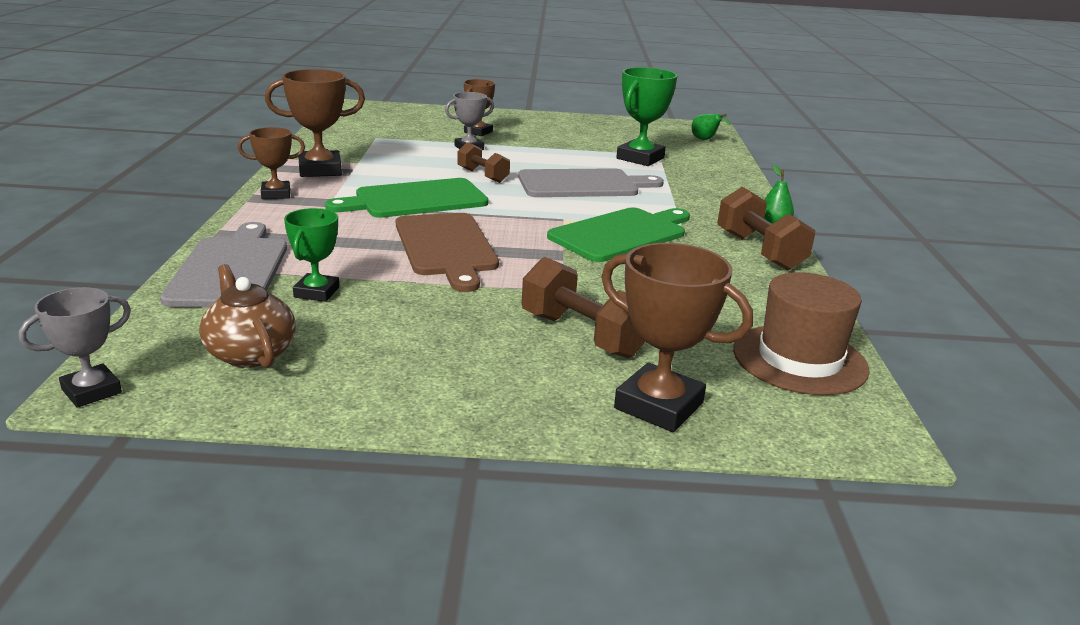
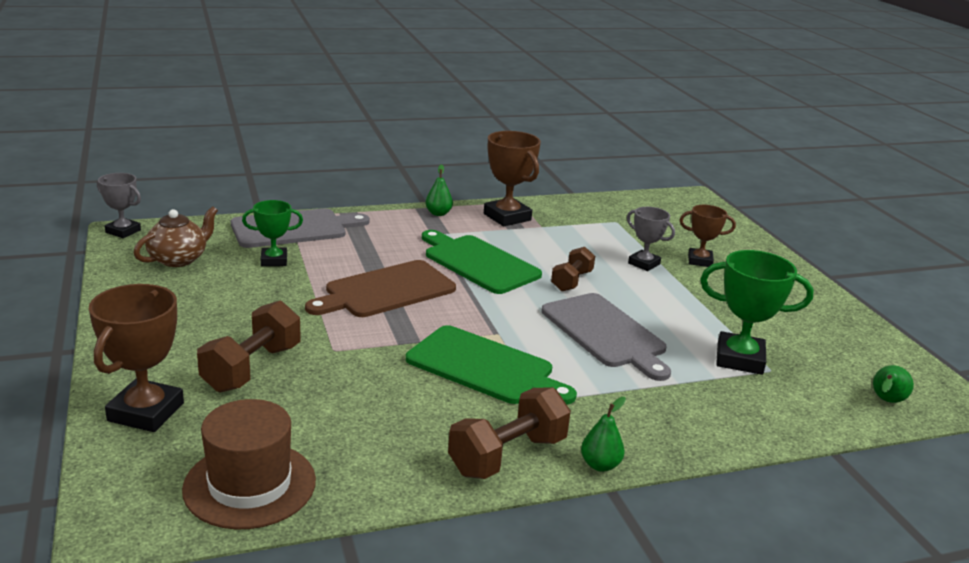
camera: 70 degrees right, 0 degrees up
(276, 194) = (438, 213): brown trophy -> green pear

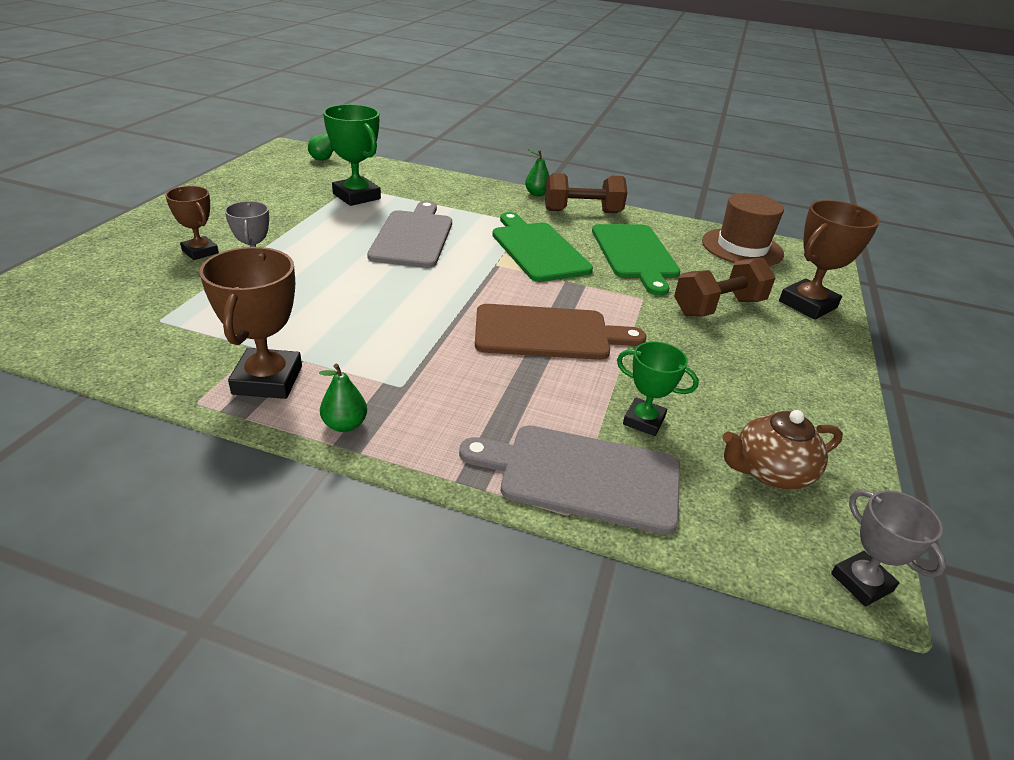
camera: 145 degrees left, 10 degrees up
(478, 263) = (413, 329): green cutting board -> green cutting board (635, 254)
(571, 281) = (358, 278): brown dumbbell -> none

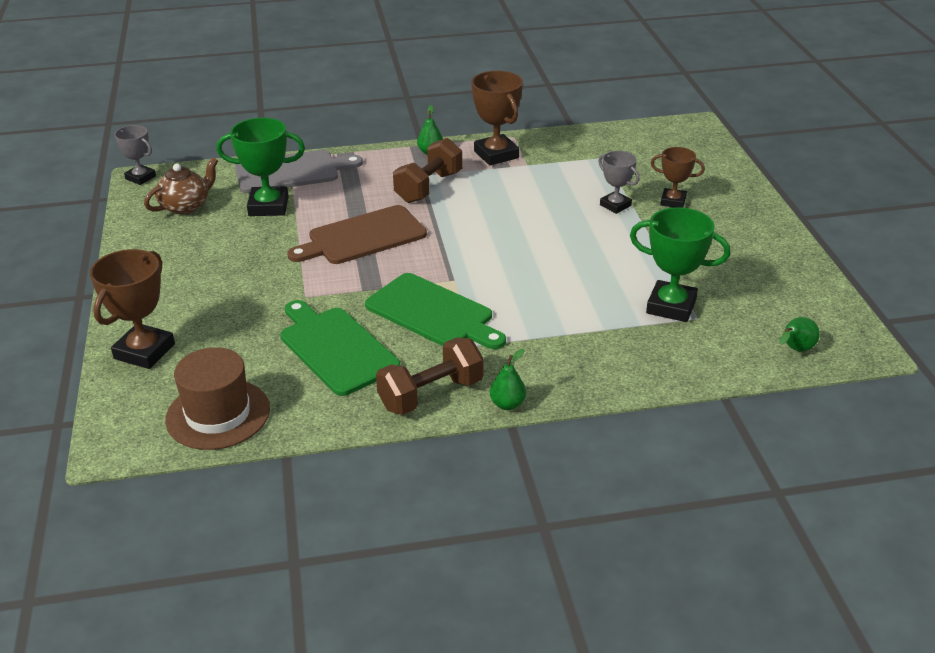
camera: 155 degrees right, 0 degrees up
(413, 237) = (553, 280): grey cutting board -> none
(644, 421) = (268, 206): green trophy -> green trophy, size x1.61
(718, 307) = (234, 313): brown dumbbell -> brown dumbbell (428, 187)

